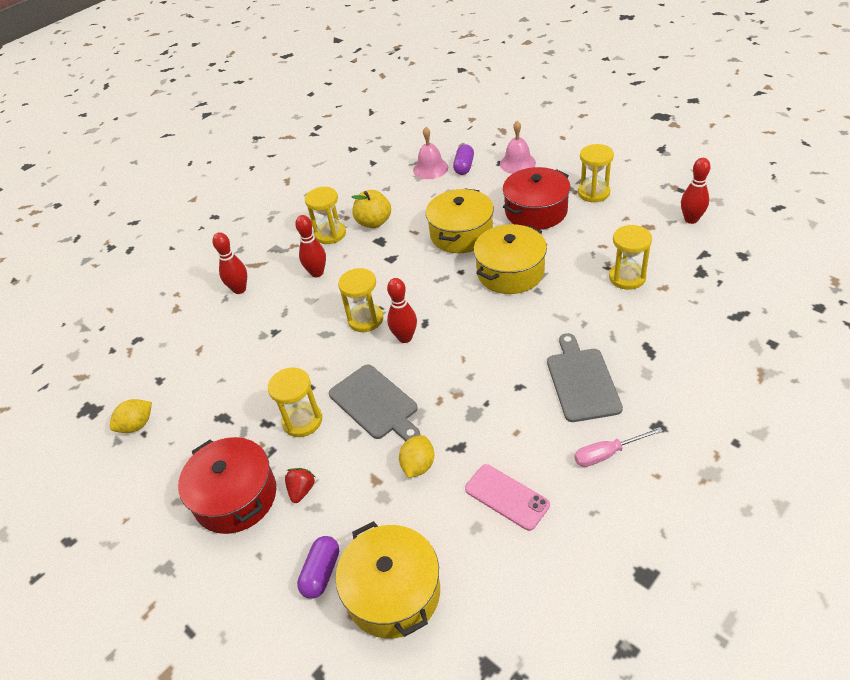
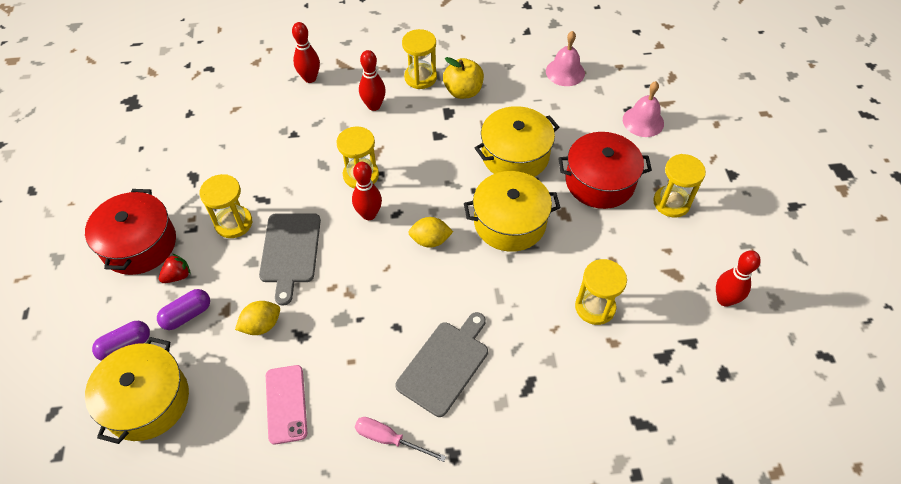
camera: 35 degrees right, 10 degrees up
(137, 425) = (143, 138): yellow lemon -> yellow lemon (430, 240)
(464, 167) = (594, 91): purple capsule -> purple capsule (187, 315)

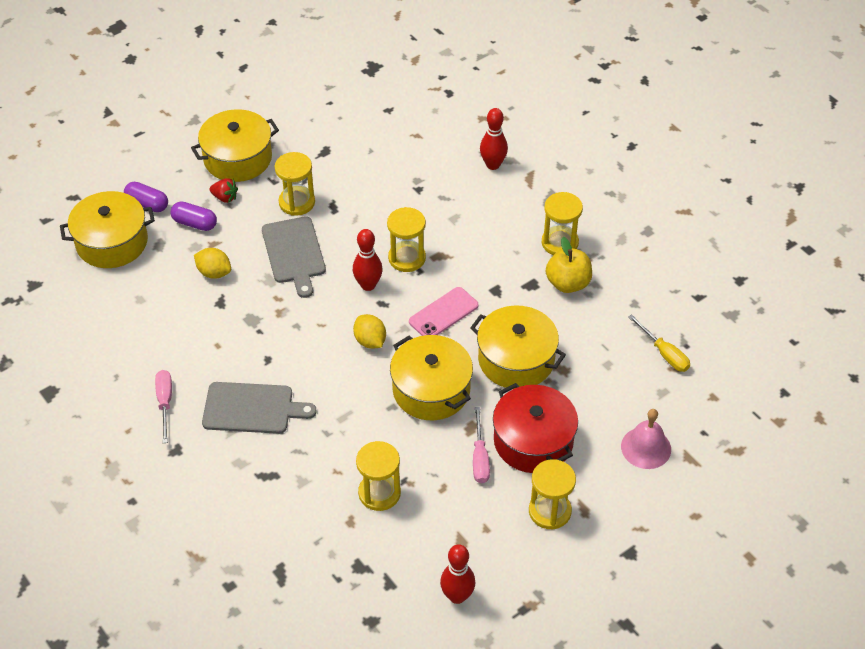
camera: 60 degrees right, 5 degrees down
(139, 244) = (238, 158): red pot -> yellow pot
(286, 404) = (157, 324): pink phone -> pink phone (443, 313)
(290, 251) = (294, 253): grey cutting board -> grey cutting board turned 75 degrees counterclockwise
(374, 106) = (495, 226): red bowling pin -> none
(565, 72) = (664, 353): pink bell -> yellow screwdriver
(597, 222) = (480, 458): none -> pink screwdriver

